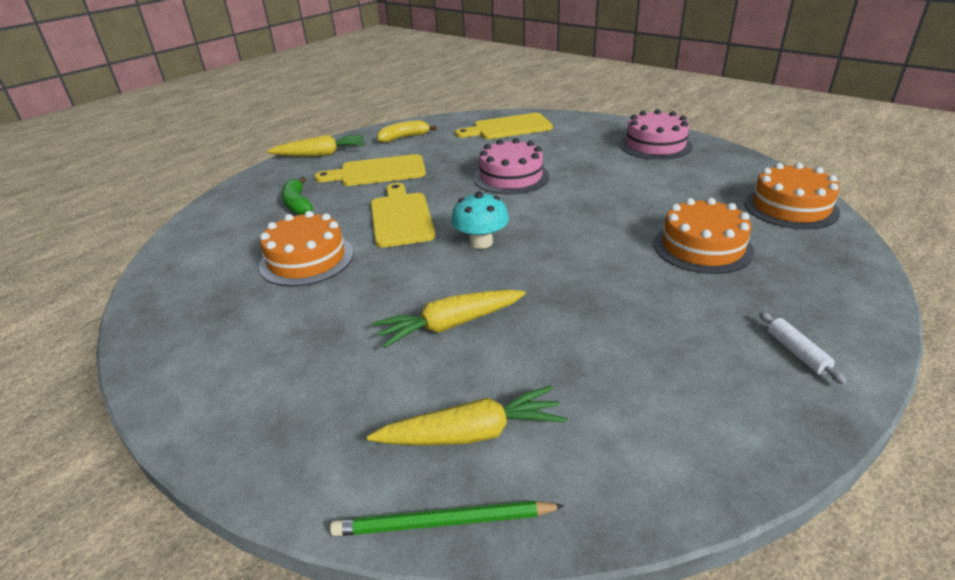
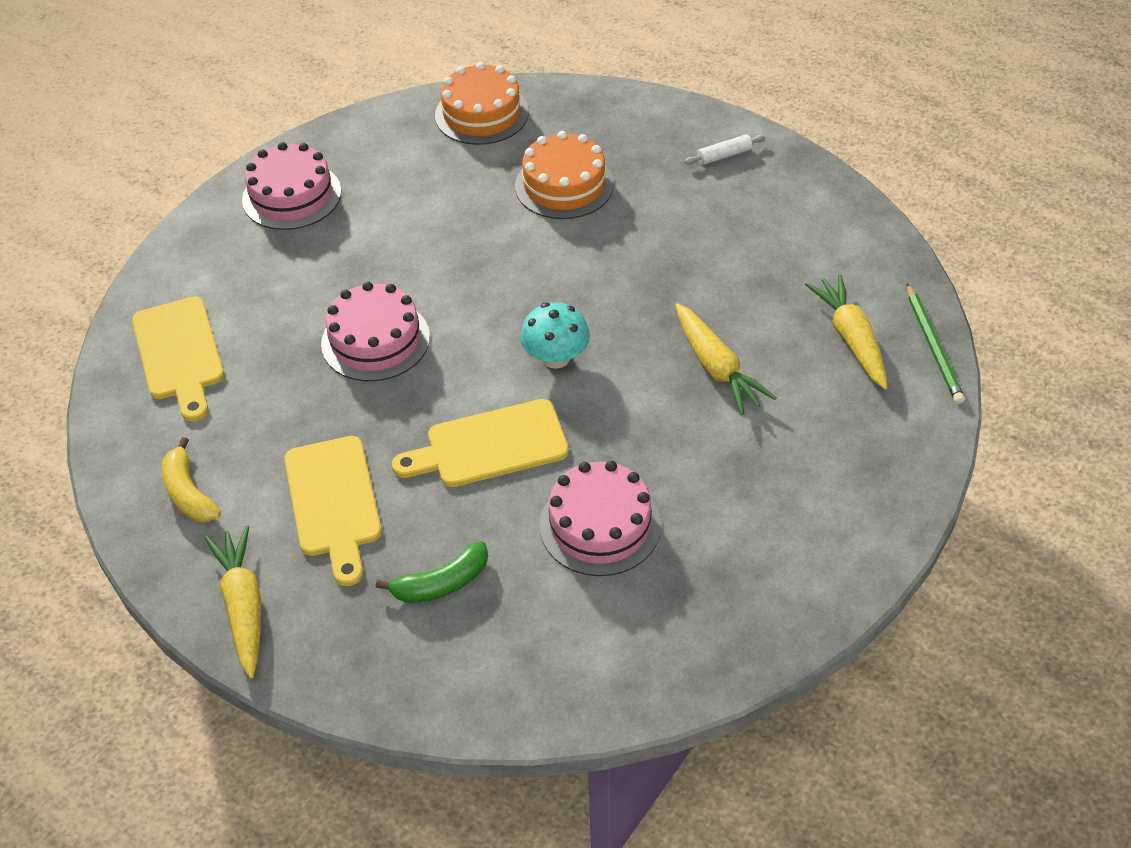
camera: 95 degrees left, 15 degrees up
(307, 259) = (600, 525): orange cake -> pink cake

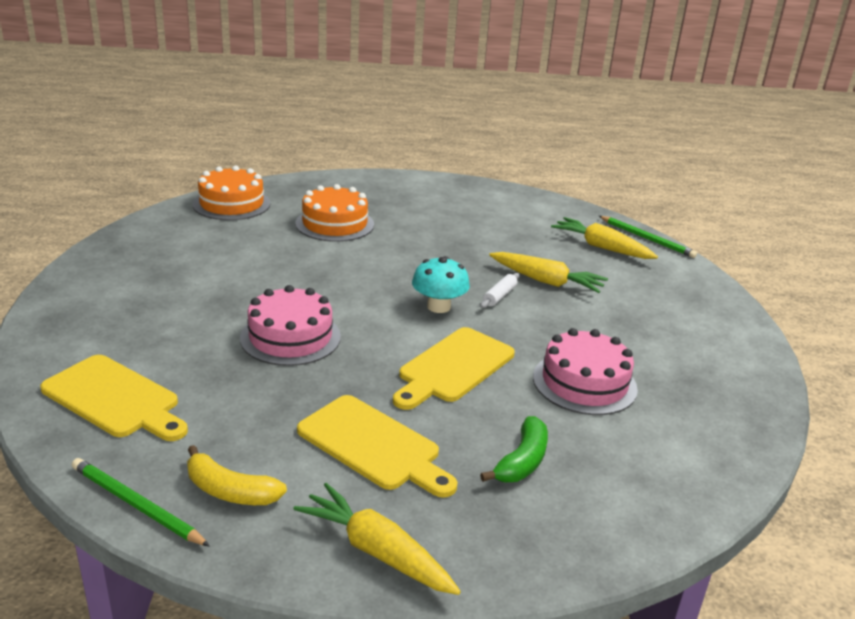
camera: 40 degrees left, 20 degrees down
(117, 473) = (136, 505): none -> green pencil
(292, 196) = (120, 277): pink cake -> none
(724, 155) = (421, 189): white rolling pin -> white rolling pin (499, 296)

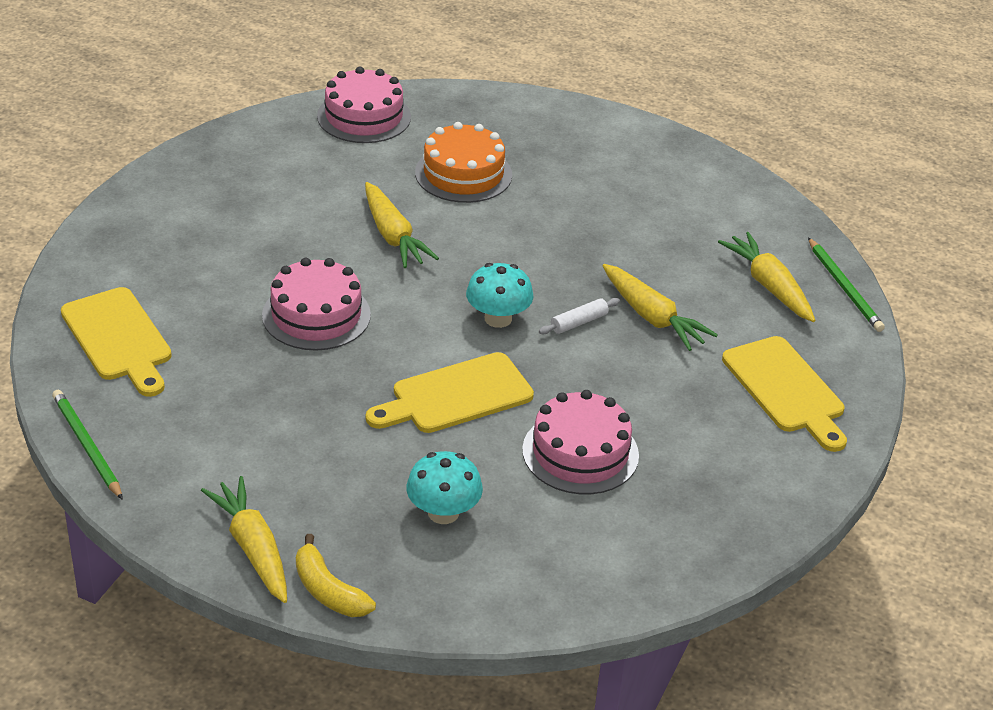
camera: 25 degrees right, 10 degrees up
(230, 491) = (167, 457): yellow banana -> yellow banana (328, 591)
(231, 204) = (364, 116): orange cake -> pink cake
(312, 271) = (393, 236): none -> yellow carrot
(373, 445) = (317, 454): yellow cutting board -> yellow cutting board (786, 389)
(522, 461) = (443, 513): green banana -> turquoise mushroom

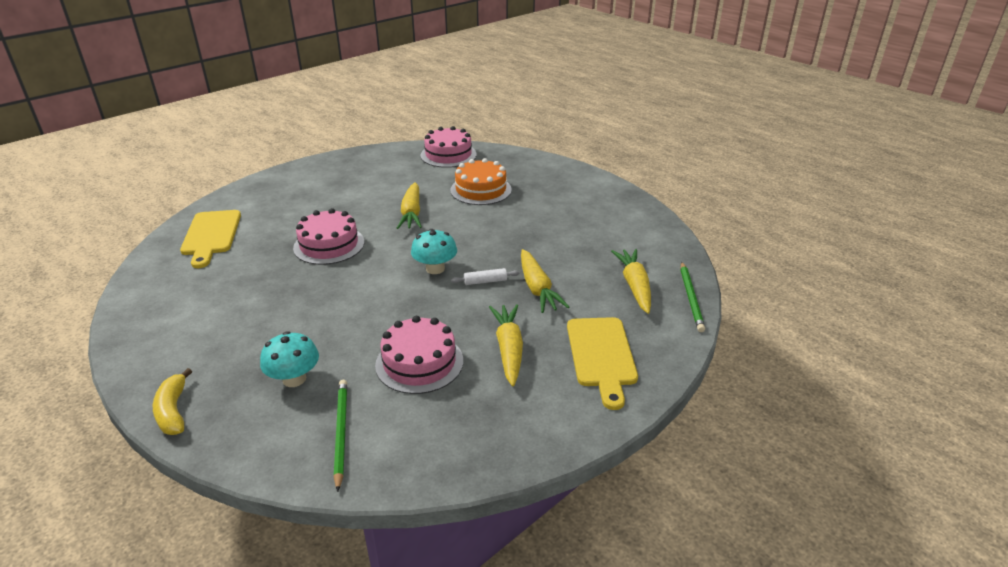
camera: 25 degrees right, 5 degrees down
(87, 446) = (134, 286): green pencil -> green pencil (341, 432)
(253, 548) = (158, 370): yellow carrot -> yellow carrot (509, 349)
(456, 396) = (369, 307): yellow cutting board -> none

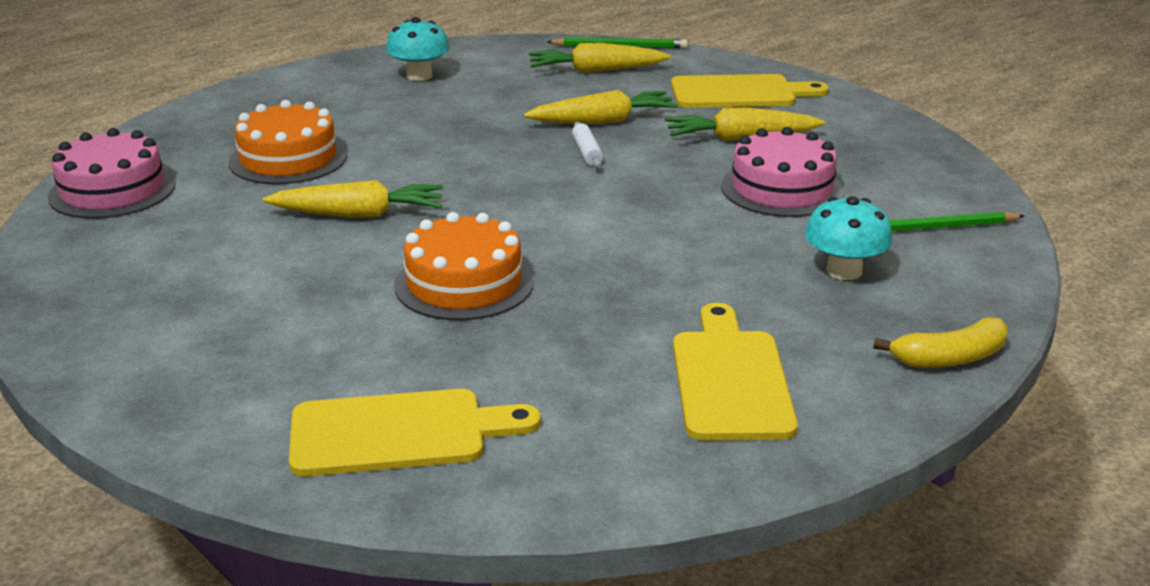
camera: 90 degrees left, 5 degrees down
(200, 323) = (730, 379): none -> yellow cutting board
(329, 245) = (464, 283): pink cake -> orange cake
(435, 268) = (551, 187): turquoise mushroom -> turquoise mushroom (419, 76)

